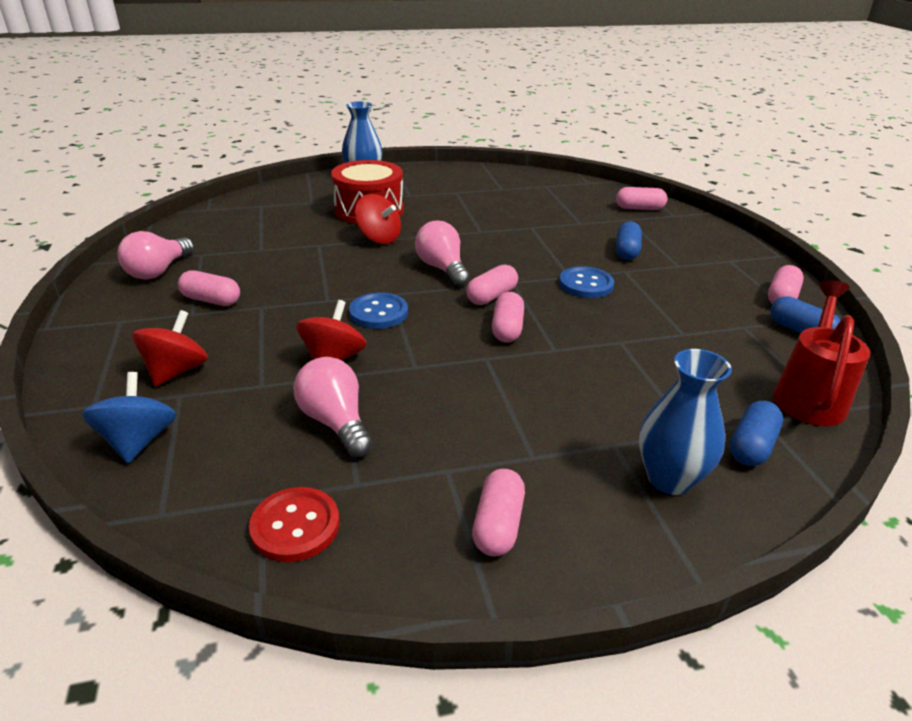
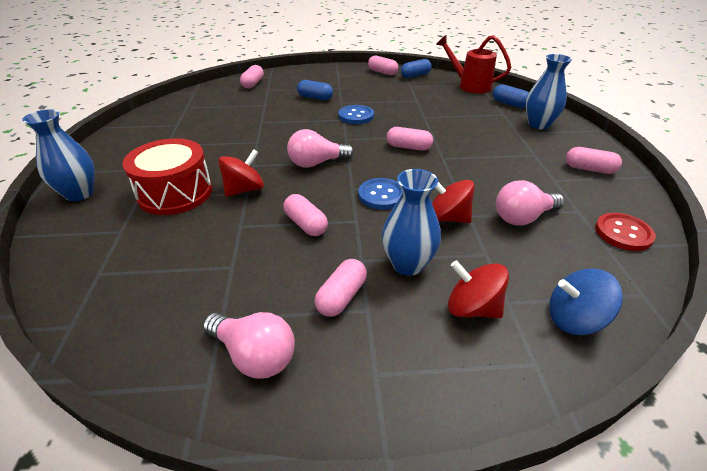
camera: 80 degrees left, 5 degrees up
(250, 332) = (407, 264): none -> blue vase
(491, 296) = (365, 148): pink capsule -> pink capsule (306, 224)

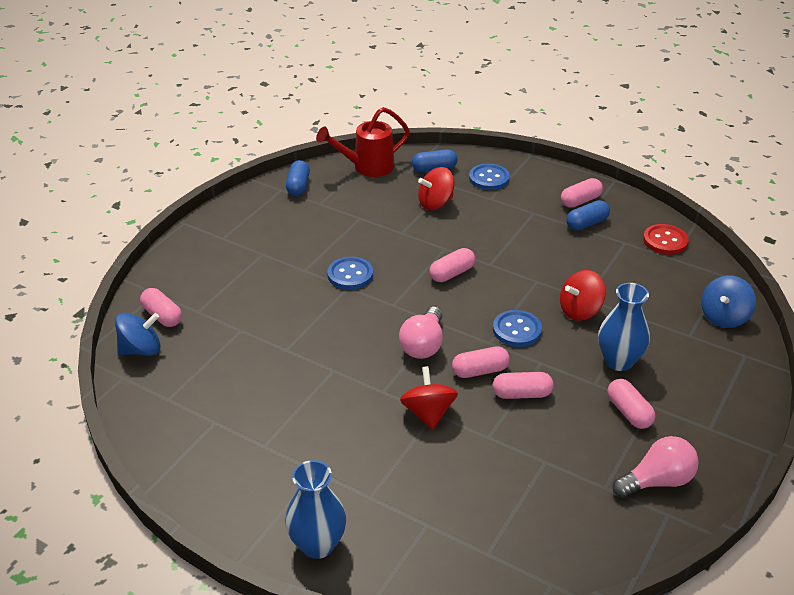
camera: 55 degrees left, 0 degrees up
(175, 193) = (388, 465): red drum -> none
(220, 88) = (141, 350): none -> blue spinning top
(315, 98) = (268, 283): blue capsule -> blue capsule (587, 224)
(382, 72) = (259, 203): pink capsule -> pink capsule (480, 371)
(472, 308) = (684, 354): red spinning top -> red spinning top (435, 203)
(523, 217) = (611, 273): pink light bulb -> none
(538, 124) = (489, 178): blue vase -> blue button

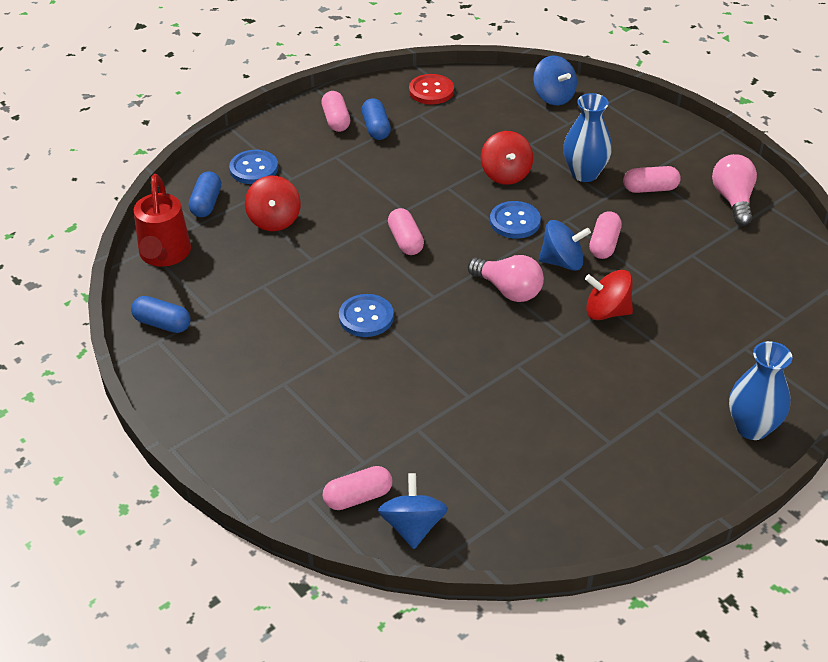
camera: 70 degrees left, 5 degrees up
(480, 371) = (562, 262): pink capsule -> blue spinning top

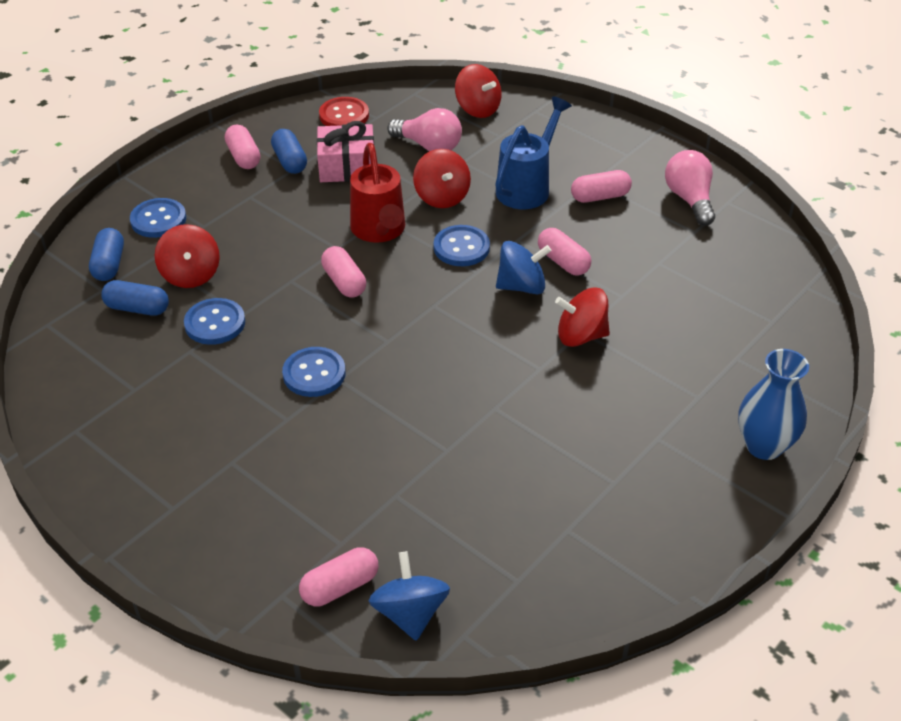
camera: 10 degrees left, 0 degrees up
(162, 324) = (76, 410): blue capsule -> blue capsule (137, 308)
(164, 255) = (67, 329): red watering can -> red watering can (379, 230)
(288, 264) = (215, 323): none -> blue button
(426, 138) = (347, 166): none -> pink gift
(508, 290) = (468, 324): pink light bulb -> pink light bulb (429, 146)
(553, 96) = (477, 109): blue spinning top -> red spinning top
(584, 173) = (527, 187): blue vase -> blue watering can
(604, 244) = (563, 262): pink capsule -> pink capsule turned 45 degrees counterclockwise

